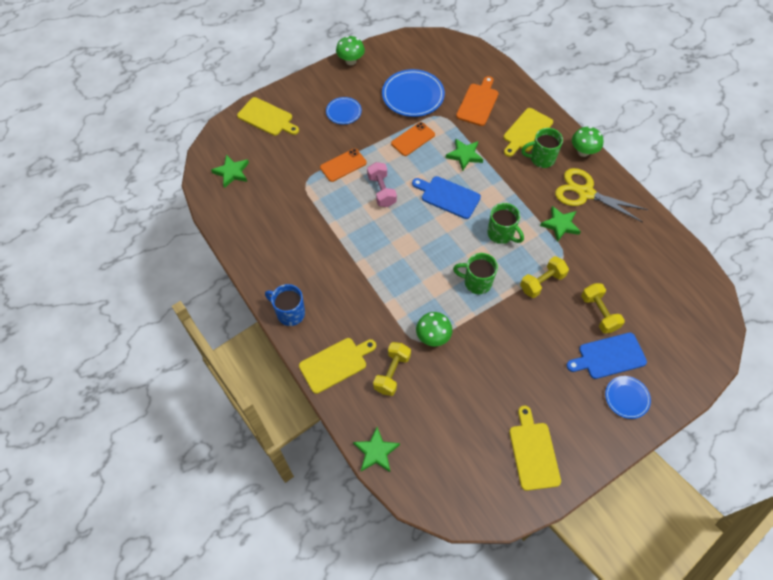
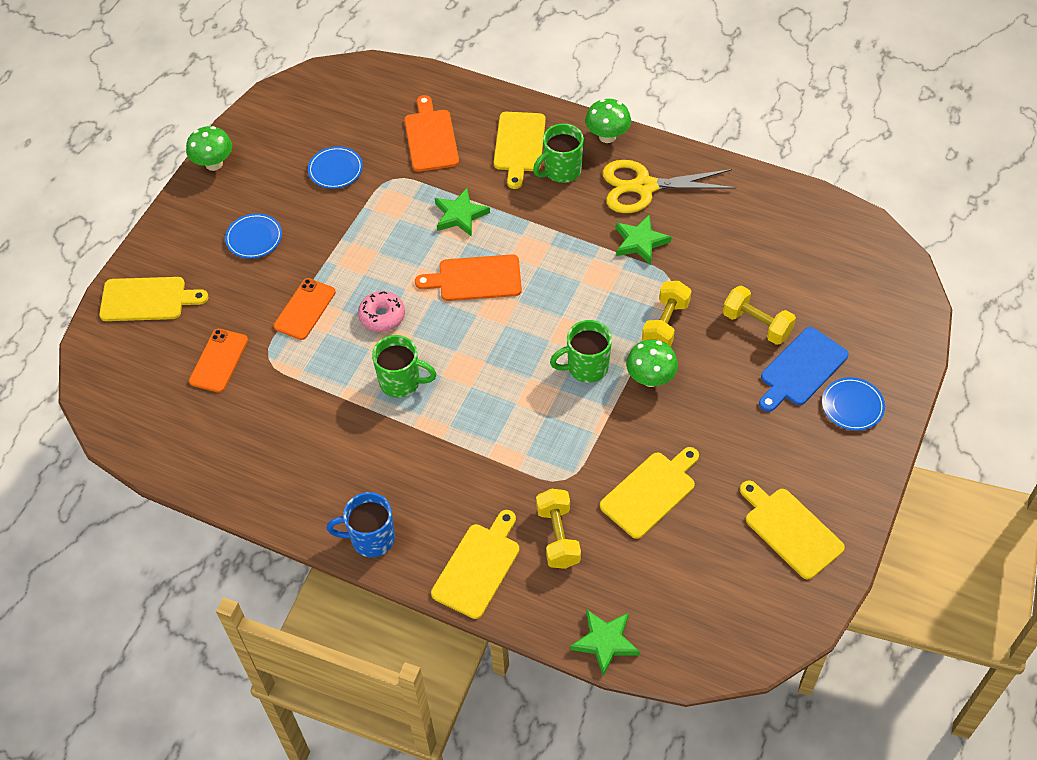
camera: 30 degrees left, 5 degrees down
(232, 172) = (151, 399): green star -> none
(381, 191) = (382, 316): pink dumbbell -> pink donut
(413, 95) = (335, 169): blue plate -> blue plate, size x0.56
(413, 139) = (376, 227): orange phone -> orange phone (219, 360)
(433, 337) = (578, 464): green mushroom -> green mushroom (650, 378)
(448, 196) = (475, 279): blue cutting board -> orange cutting board
(463, 378) = (650, 492): none -> yellow cutting board
(501, 234) = (575, 291): green mug -> green mug (401, 382)

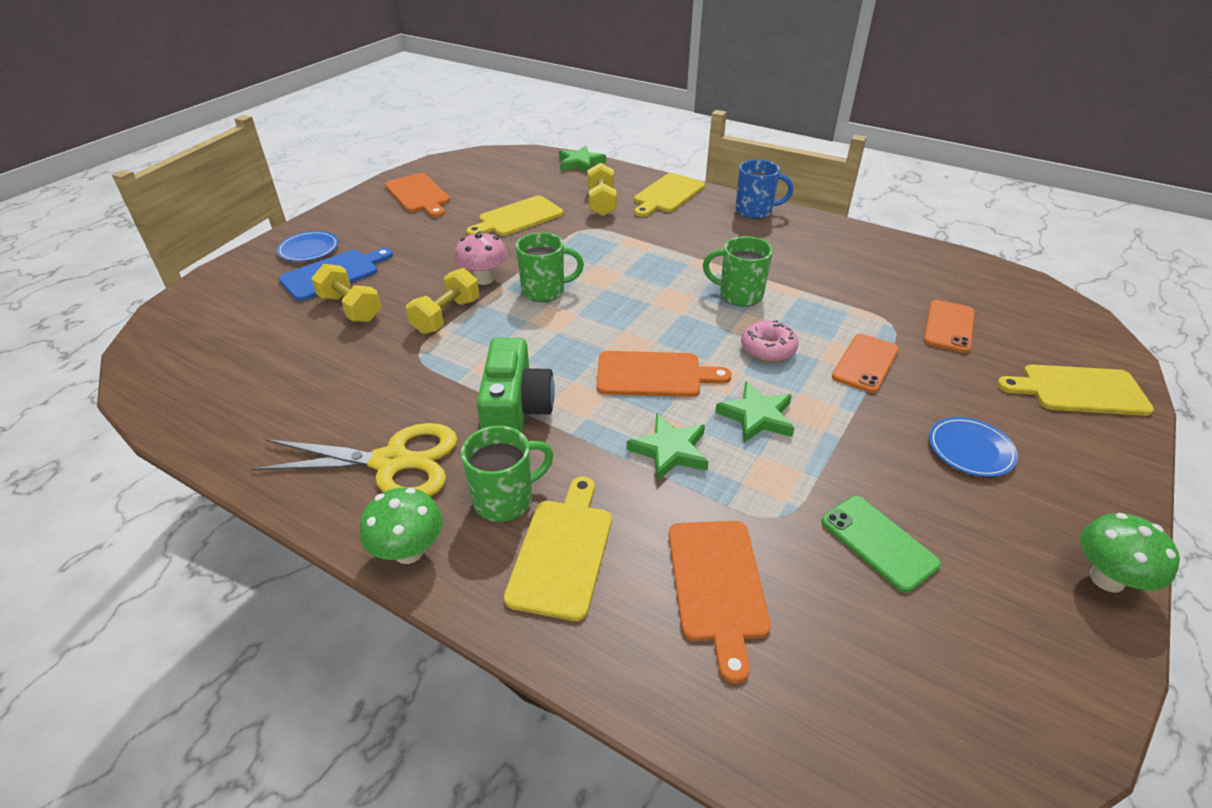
camera: 175 degrees left, 15 degrees down
(335, 169) = (878, 542): blue plate -> green phone
(574, 234) = (516, 412): none -> green camera
(640, 242) = (433, 394): green star -> green star (756, 416)
(650, 378) = (484, 279): green mushroom -> pink mushroom
(790, 530) = (418, 195): yellow cutting board -> orange cutting board

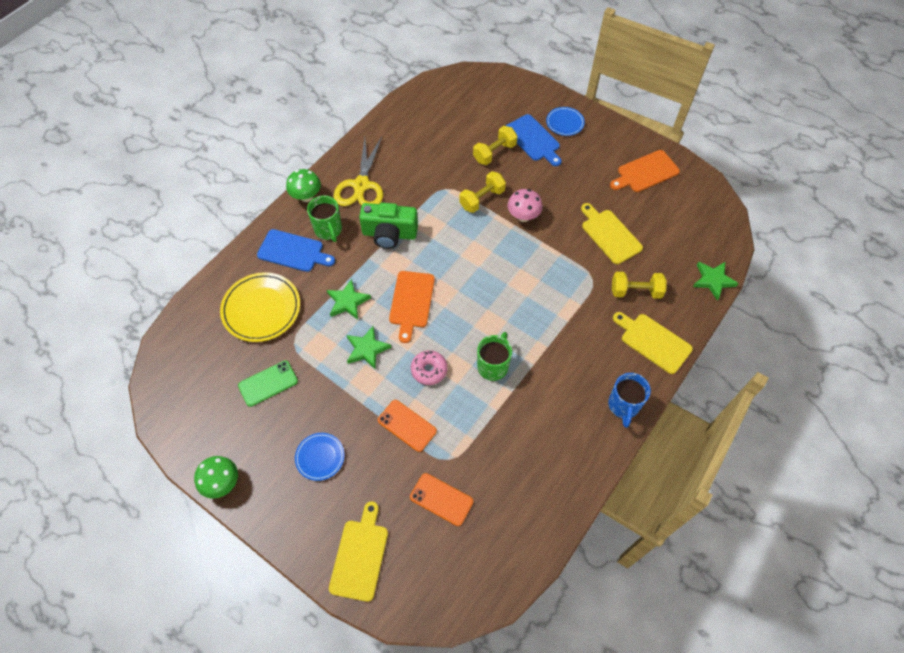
camera: 95 degrees right, 20 degrees up
(446, 316) = (482, 199): yellow dumbbell -> yellow dumbbell turned 75 degrees counterclockwise
(545, 291) = (506, 250): green mug -> none
(562, 552) = (293, 251): yellow cutting board -> blue cutting board
(717, 585) = (261, 309): orange cutting board -> yellow plate

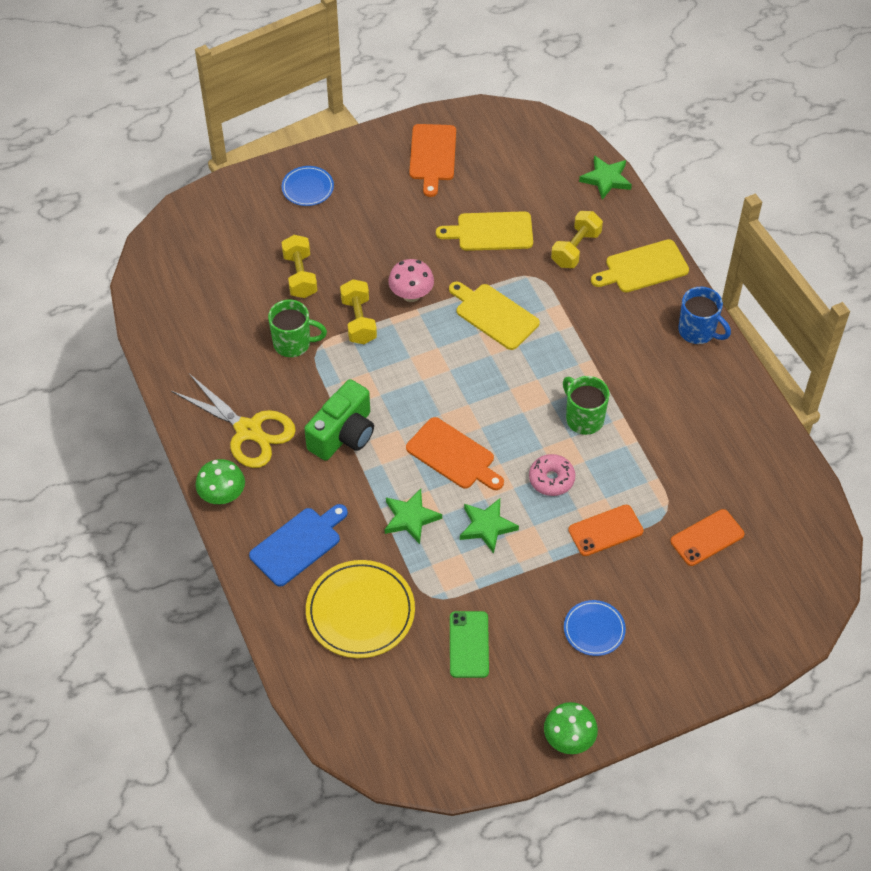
camera: 60 degrees left, 5 degrees down
(328, 230) = (292, 494): green mug -> green mug (293, 343)
(360, 556) = (727, 639): yellow cutting board -> yellow cutting board (494, 315)
(533, 139) = (309, 229): blue cutting board -> none

